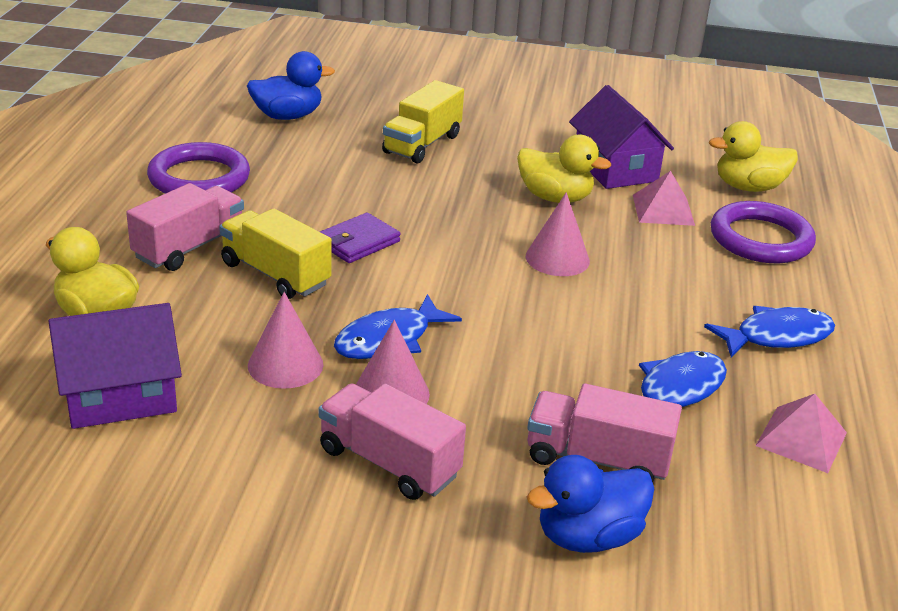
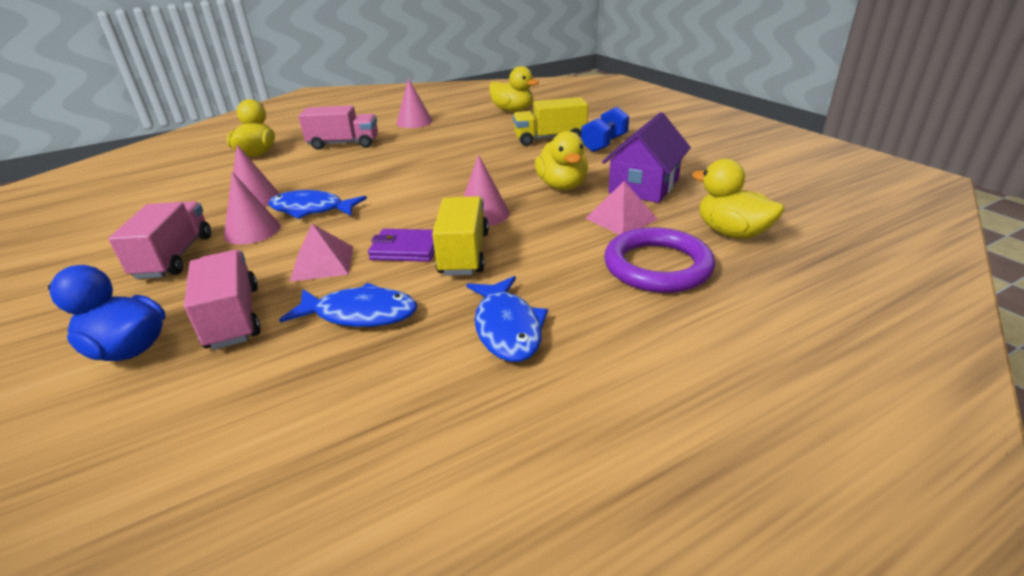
camera: 55 degrees right, 0 degrees up
(120, 395) = (189, 182): purple house -> none
(199, 178) = (414, 122): purple ring -> pink cone
(275, 274) = (344, 165): yellow truck -> yellow truck (464, 253)
(287, 116) = (513, 110): blue duck -> yellow duck
(358, 242) = (408, 167): purple wallet -> purple wallet (406, 249)
(488, 131) = (604, 144): none -> blue dumbbell
(776, 336) = (507, 328): blue fish -> blue fish turned 45 degrees clockwise
(801, 439) = (349, 399): pink pyramid -> pink pyramid (322, 263)

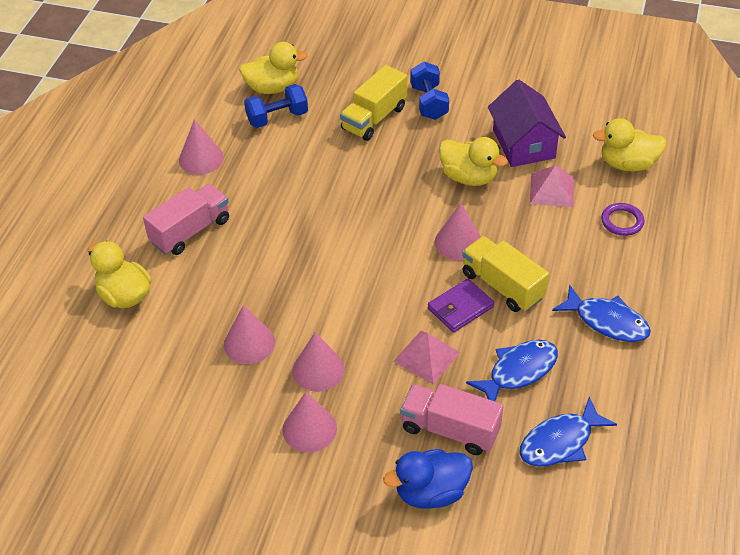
camera: 45 degrees left, 15 degrees up
(175, 257) = (309, 429): pink truck -> pink cone
(312, 210) = (323, 321): blue fish -> blue fish (560, 442)
(490, 121) = (277, 118): none -> blue dumbbell
(657, 266) = (622, 221): purple ring -> purple ring, size x0.53

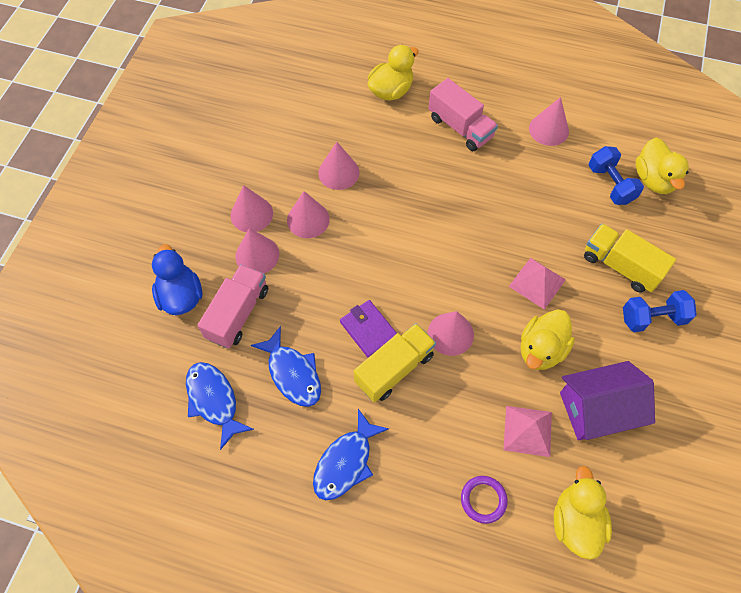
camera: 90 degrees right, 15 degrees up
(369, 417) = (257, 255): none -> pink cone
(426, 357) = (315, 299): pink pyramid -> pink pyramid (537, 283)

